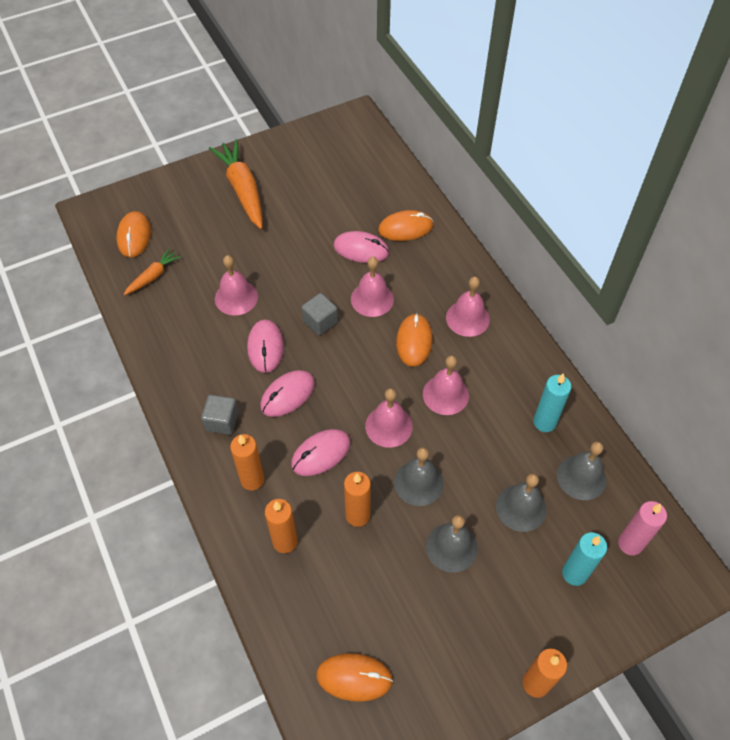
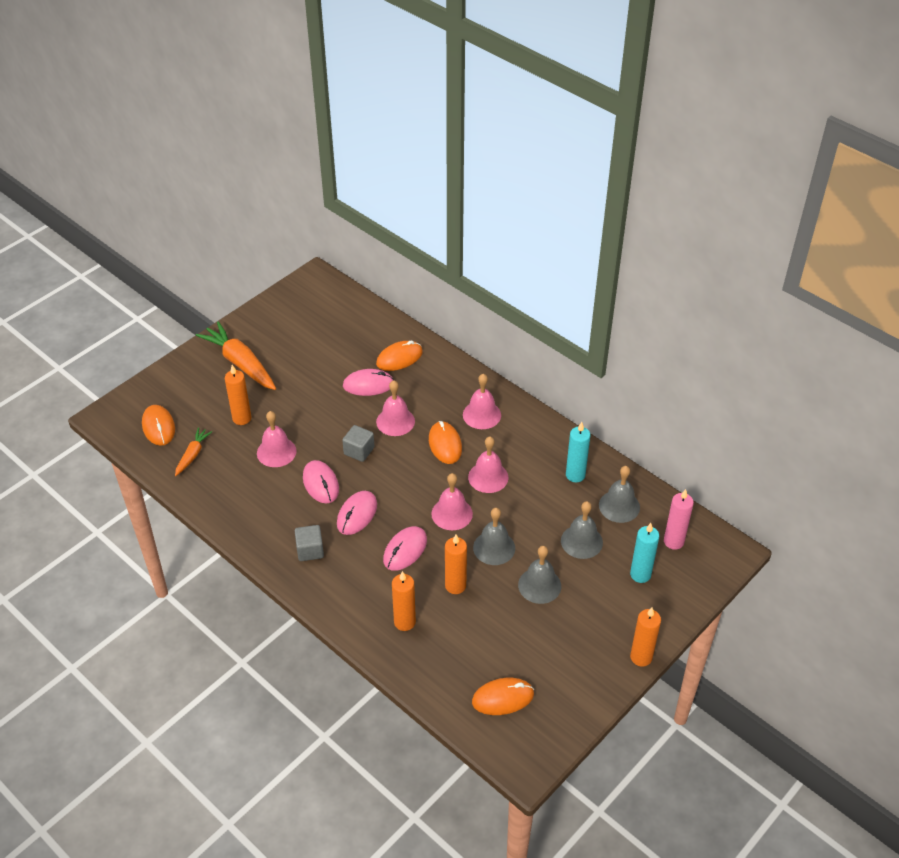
camera: 20 degrees left, 10 degrees down
(252, 479) = (356, 586): orange candle -> orange candle (242, 418)

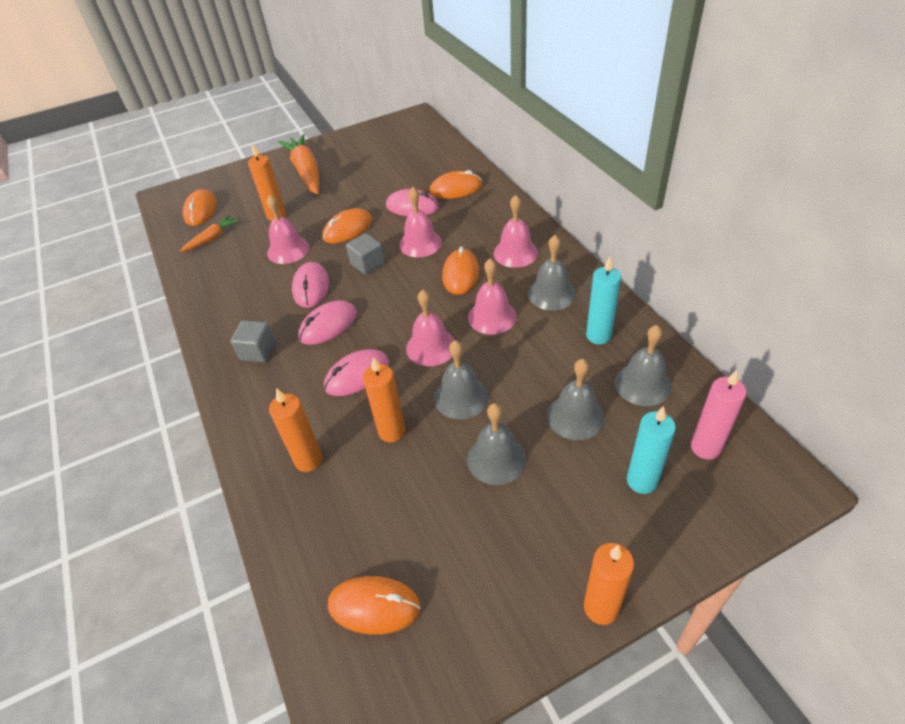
camera: 25 degrees right, 0 degrees up
(320, 419) = (348, 229): none -> orange mouse
(526, 447) = (551, 294): none -> grey bell

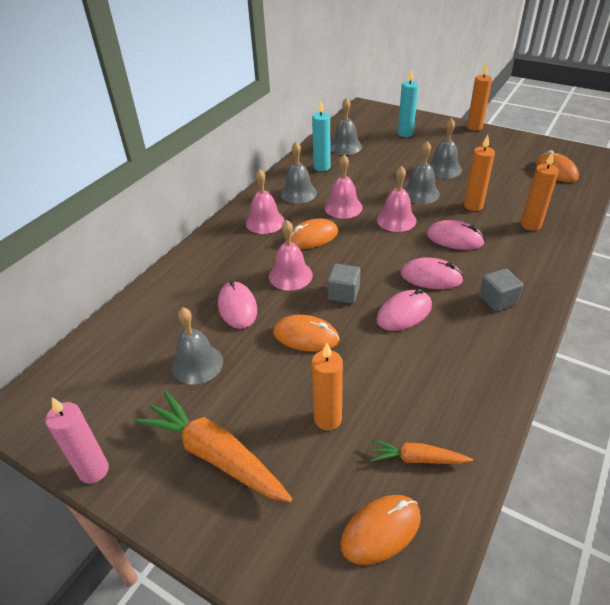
camera: 125 degrees left, 5 degrees down
(288, 250) = (373, 364): pink bell -> none
(306, 172) = (215, 455): orange carrot -> orange carrot turned 90 degrees clockwise
(456, 189) = (188, 291): orange mouse -> none
(575, 416) = (389, 157): grey bell -> grey bell (197, 364)
(705, 447) = (368, 125): pink candle -> pink candle (94, 470)

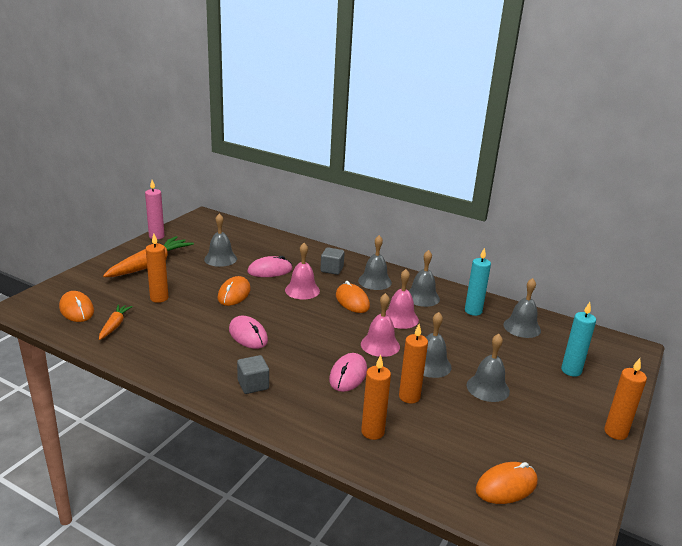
camera: 85 degrees right, 15 degrees down
(265, 222) = (375, 281): pink bell -> grey bell
(343, 293) = (276, 311): grey cube -> grey cube (332, 269)
(431, 277) = (291, 354): pink mouse -> none

